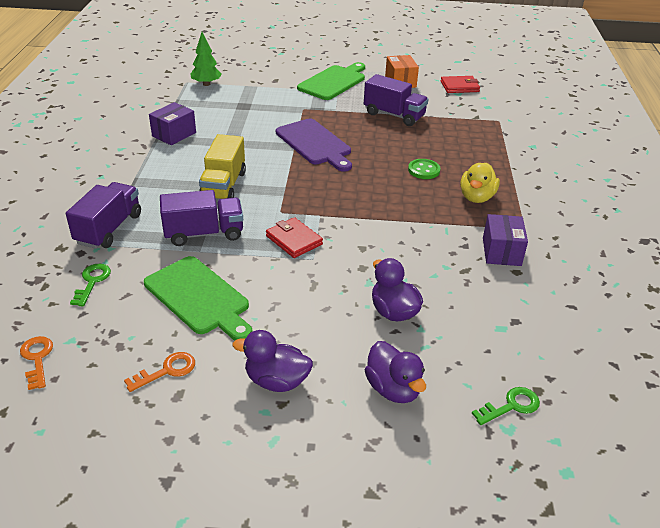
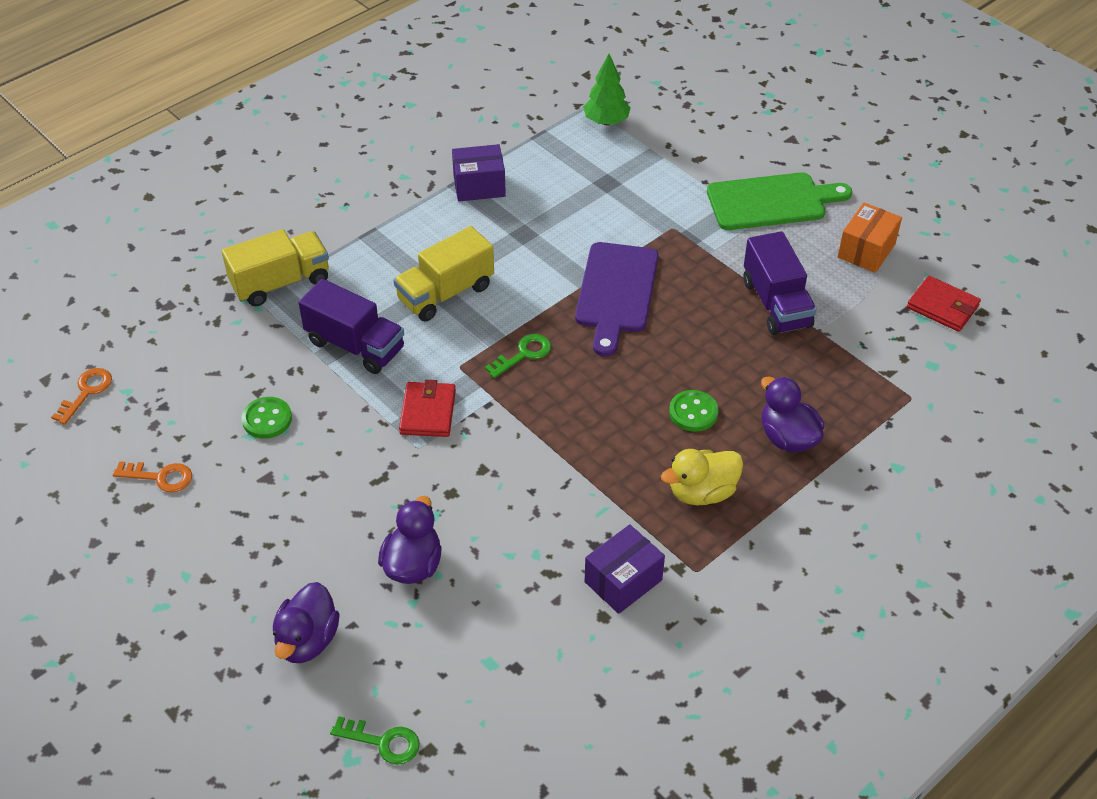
camera: 45 degrees right, 10 degrees up
(92, 282) = (204, 338): green key -> green key (523, 354)
(109, 229) = (281, 283): purple truck -> yellow truck
(199, 297) = (267, 419): green cutting board -> green button
(276, 381) = (227, 554): purple duck -> purple duck (787, 437)

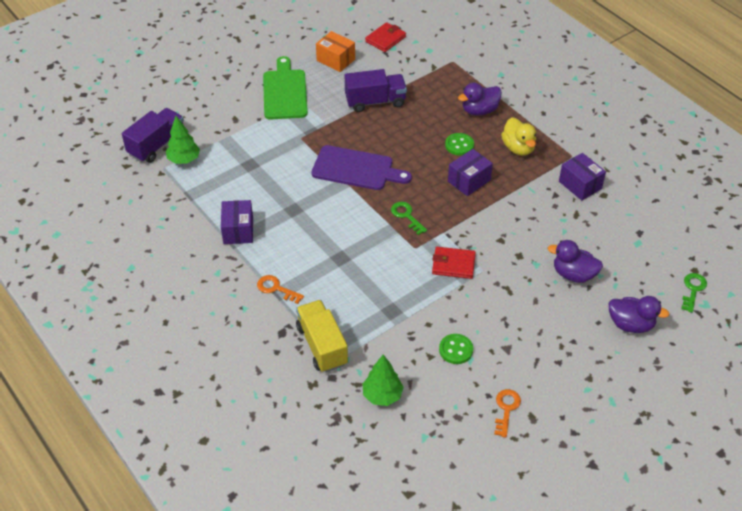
camera: 85 degrees left, 0 degrees up
(86, 392) = (424, 463): orange key -> orange key (276, 288)
(196, 346) = (382, 395): none -> green tree
(355, 345) = (390, 302): purple truck -> purple truck (157, 145)
(445, 293) = (345, 252): yellow truck -> none
(610, 427) = (469, 181): none -> purple box

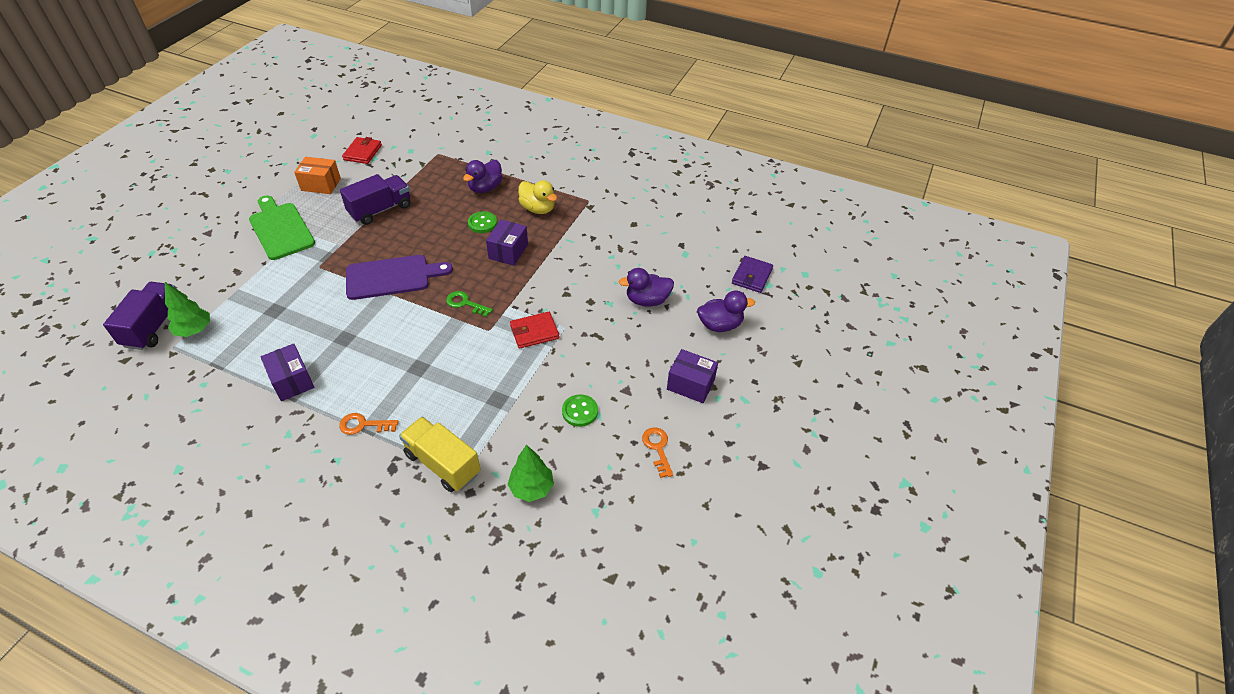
camera: 30 degrees left, 0 degrees up
(580, 185) = (609, 222): purple box -> purple box (690, 384)
(693, 290) = (752, 276): green key -> purple wallet

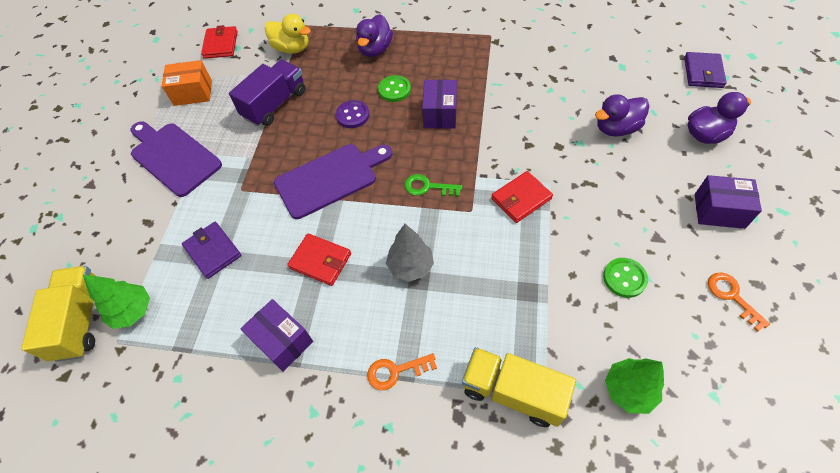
camera: 10 degrees left, 10 degrees up
(154, 326) = (81, 320): purple truck -> yellow truck
(274, 305) = (213, 251): none -> purple wallet
(280, 229) = (173, 157): green cutting board -> purple cutting board
(351, 334) = (320, 261): none -> red wallet
(417, 357) = (410, 266): none -> grey tree
(437, 234) = (352, 115): none -> purple button
(538, 209) = (443, 58): yellow duck -> yellow duck (292, 48)

